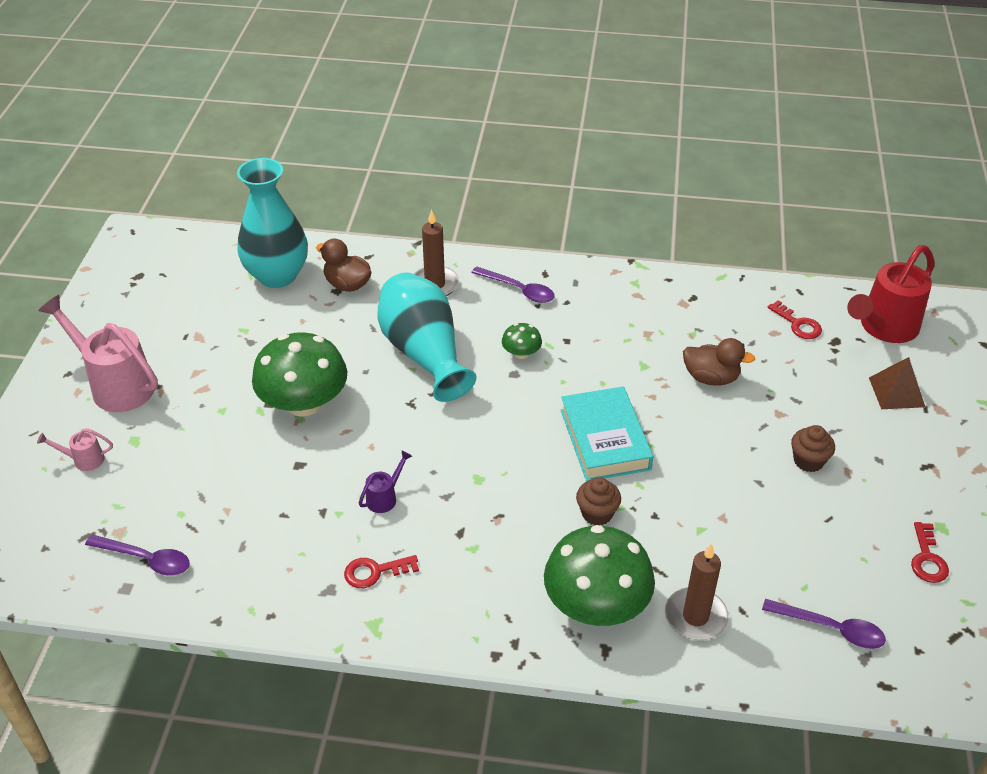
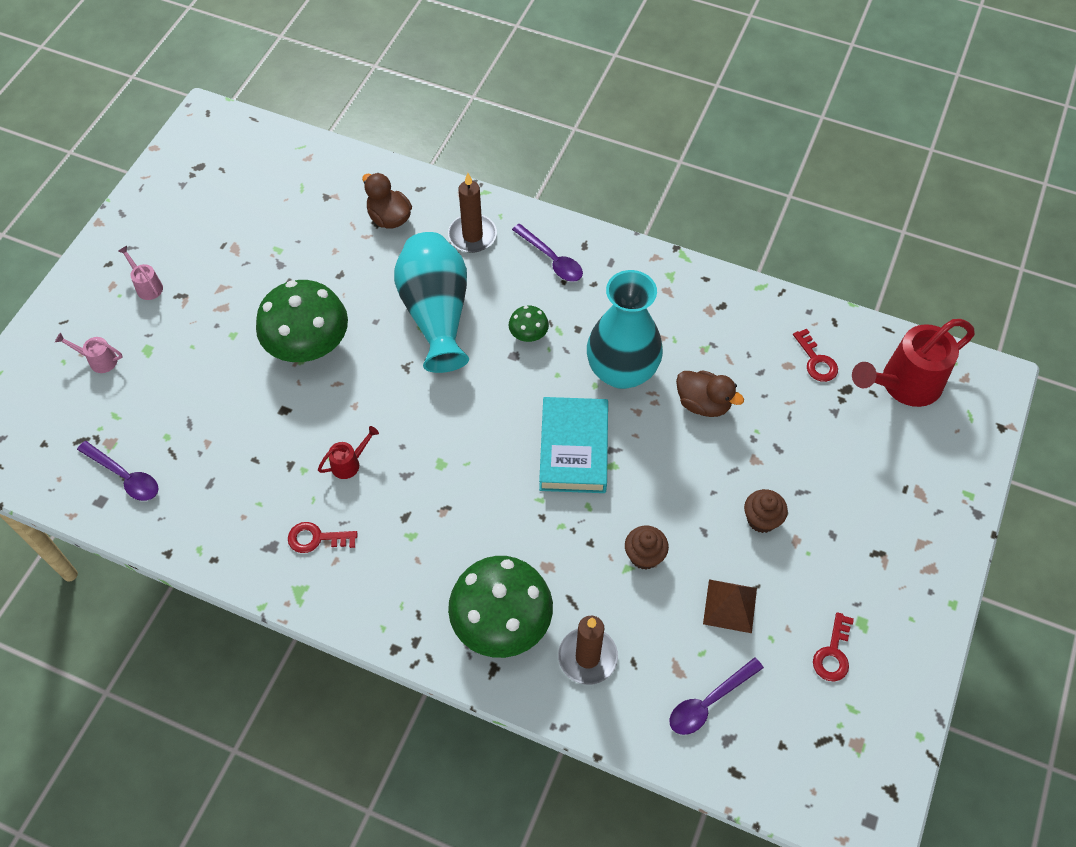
camera: 15 degrees right, 15 degrees up
(116, 385) = (147, 286): pink watering can -> pink watering can, size x0.45
(277, 275) = (327, 193): turquoise vase -> turquoise vase (622, 371)
(384, 498) = (349, 463): purple watering can -> red watering can
(597, 513) = (537, 527): brown cupcake -> brown cupcake (644, 556)
(831, 629) = (709, 702): purple spoon -> purple spoon turned 105 degrees clockwise
(896, 392) = (884, 462): brown pyramid -> brown pyramid (730, 605)

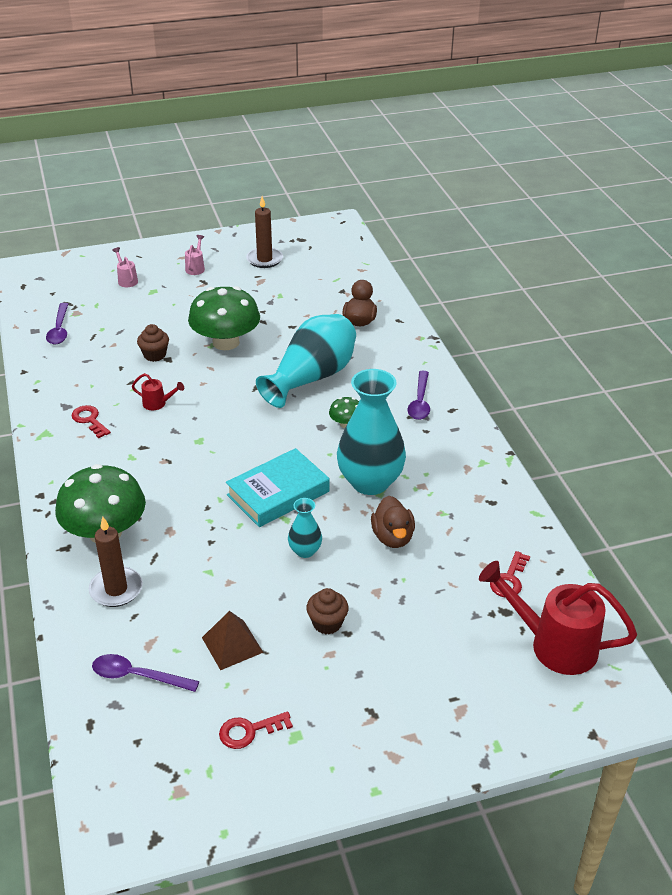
camera: 50 degrees right, 20 degrees down
(472, 235) = (392, 359): brown candle -> brown candle (264, 259)
(644, 556) = (228, 575): brown cupcake -> brown cupcake (155, 355)
(664, 478) = (305, 551): none -> turquoise vase

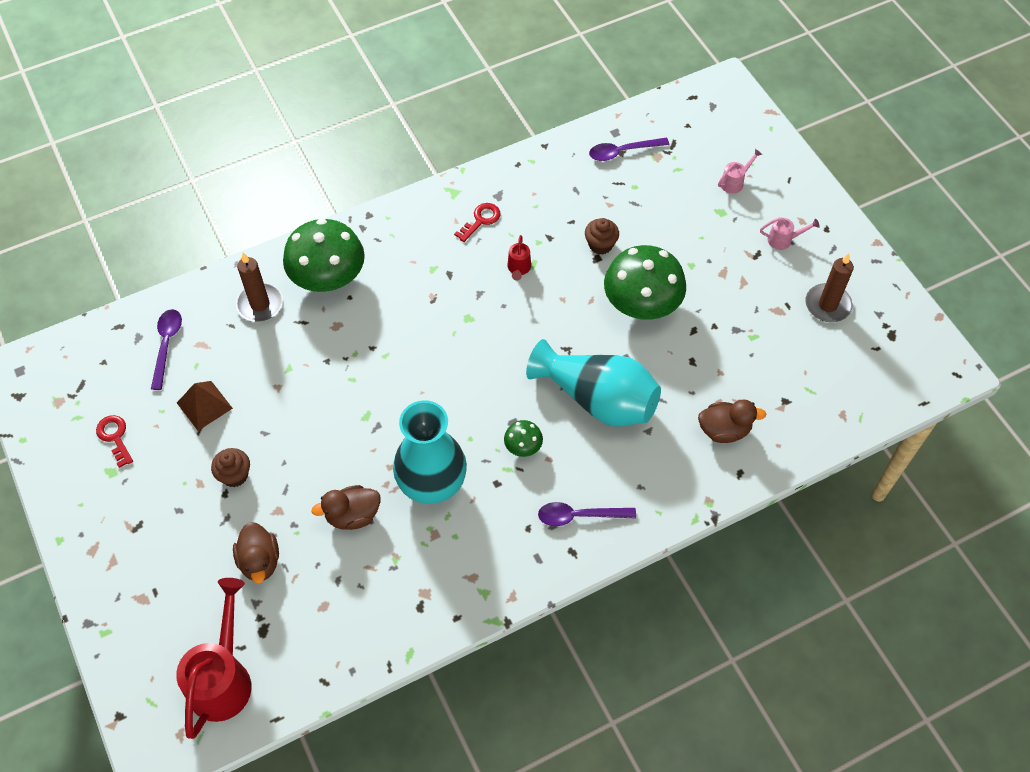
camera: 80 degrees right, 20 degrees up
(278, 493) = (401, 403): turquoise book -> none
(305, 551) = (324, 441): turquoise vase -> none
(431, 609) = (260, 561): none -> brown duck
(509, 579) = (306, 631): red key -> none

